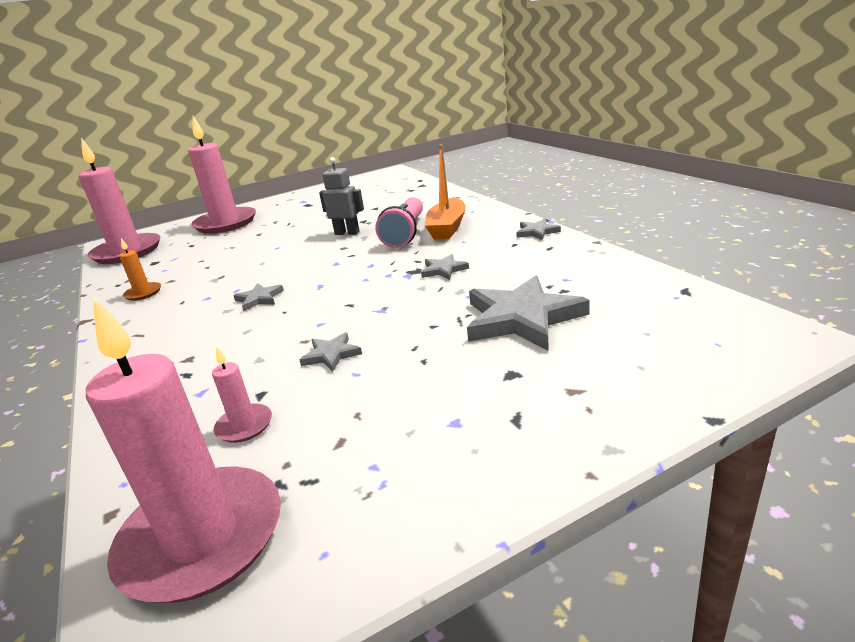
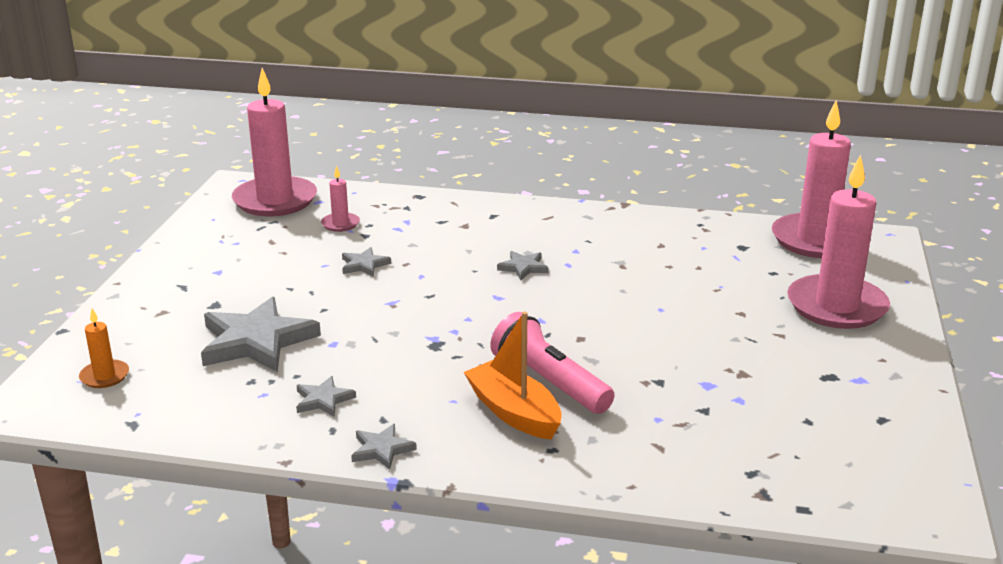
camera: 125 degrees right, 0 degrees up
(143, 293) = (646, 230): orange candle -> orange candle (104, 376)
(347, 233) = (627, 356): grey robot -> none
(443, 270) = (405, 356): grey star -> grey star (323, 400)

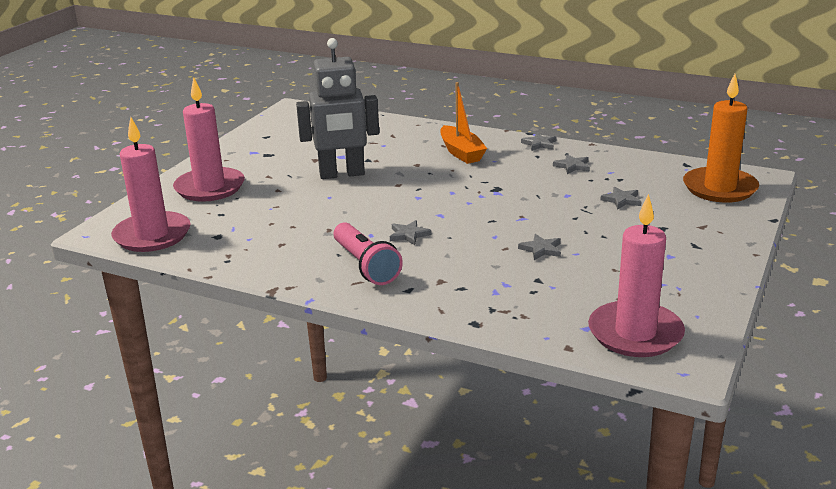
camera: 165 degrees left, 0 degrees up
(104, 376) = (719, 188): orange candle -> orange candle, size x2.27
(256, 341) = (622, 200): grey star -> grey star, size x0.47
(340, 224) = (562, 294): pink candle -> none
(549, 383) = (433, 163): pink flashlight -> pink flashlight (365, 265)
(675, 347) = (342, 174): none -> grey robot

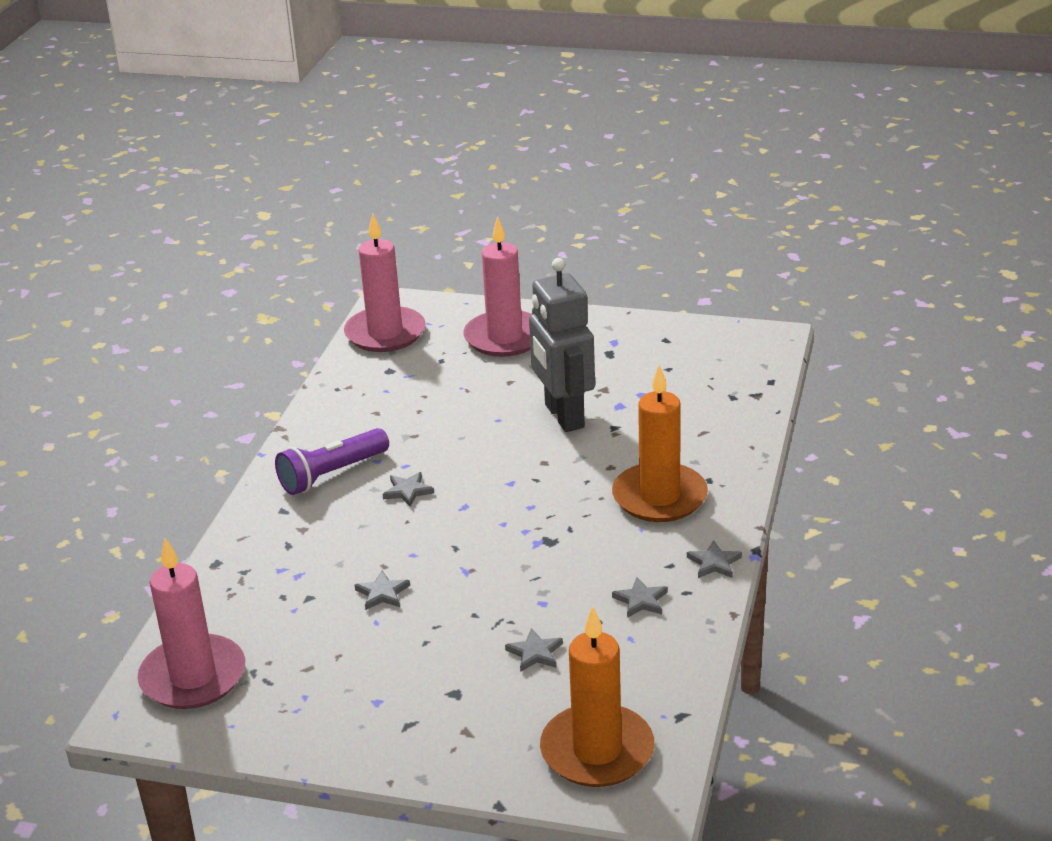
camera: 80 degrees right, 5 degrees up
(365, 265) = (332, 474): pink flashlight -> purple flashlight
(461, 153) = (659, 497): orange boat -> orange candle

